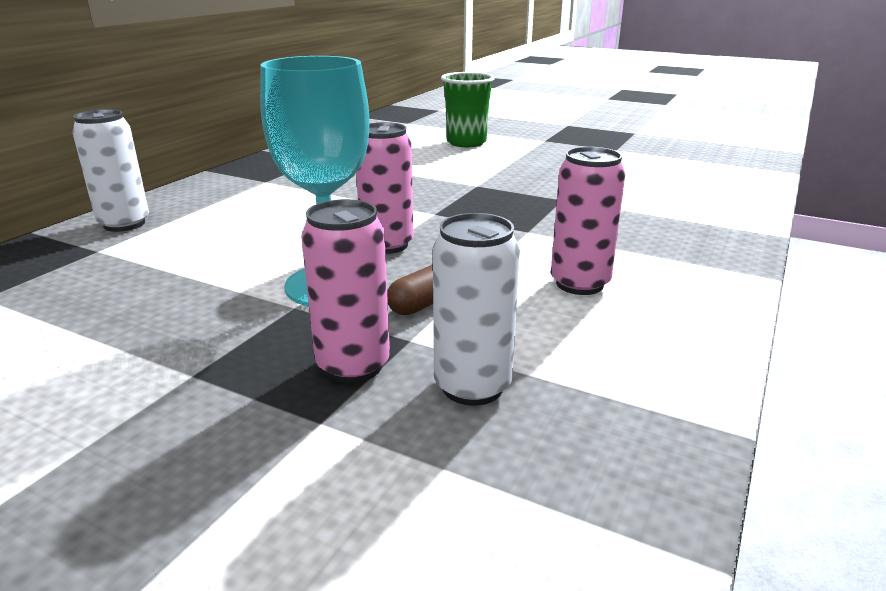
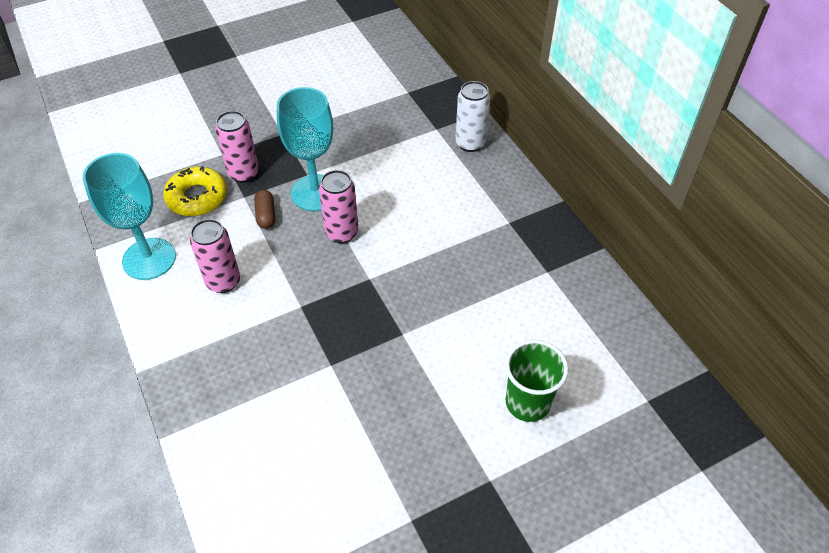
camera: 125 degrees right, 25 degrees up
(472, 387) = (197, 197): white can -> yellow donut
(657, 361) = (149, 259): none -> turquoise goblet

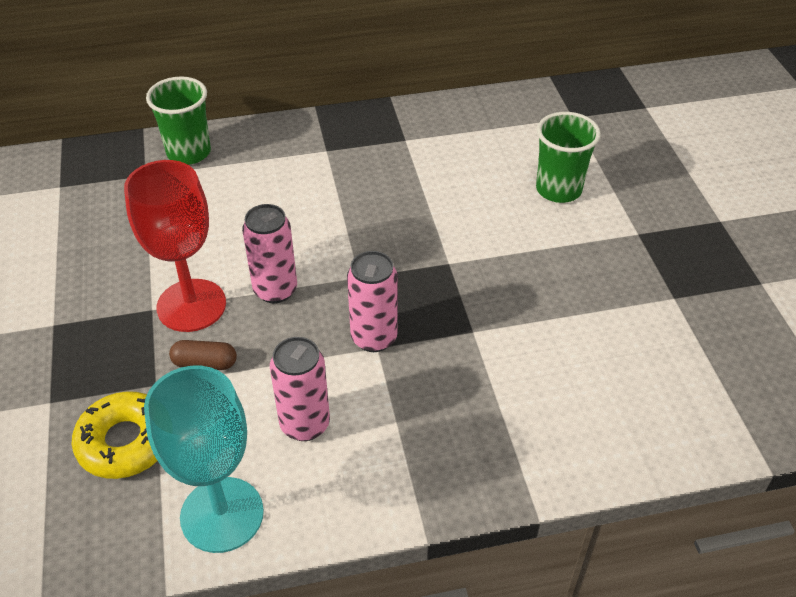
camera: 75 degrees left, 5 degrees down
(243, 173) = (108, 379): pink can -> pink can (374, 338)
(315, 193) = (191, 305): turquoise goblet -> red goblet
(470, 143) = (189, 152): white can -> green cup

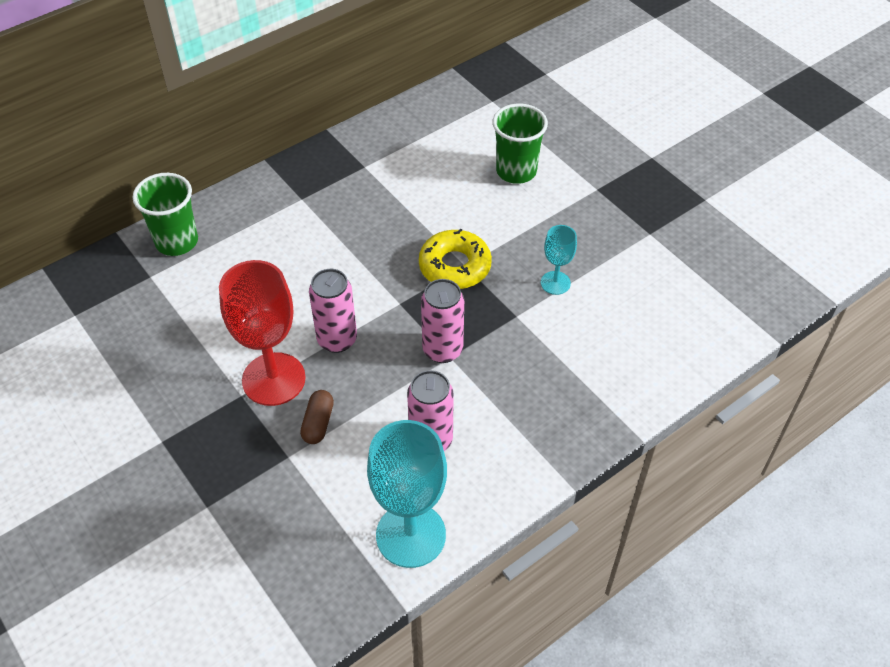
camera: 25 degrees left, 5 degrees up
(125, 442) = (295, 512): yellow donut -> yellow donut (455, 266)
(205, 363) = (318, 423): brown capsule -> brown capsule turned 60 degrees counterclockwise
(536, 312) = (555, 283): none -> turquoise goblet

